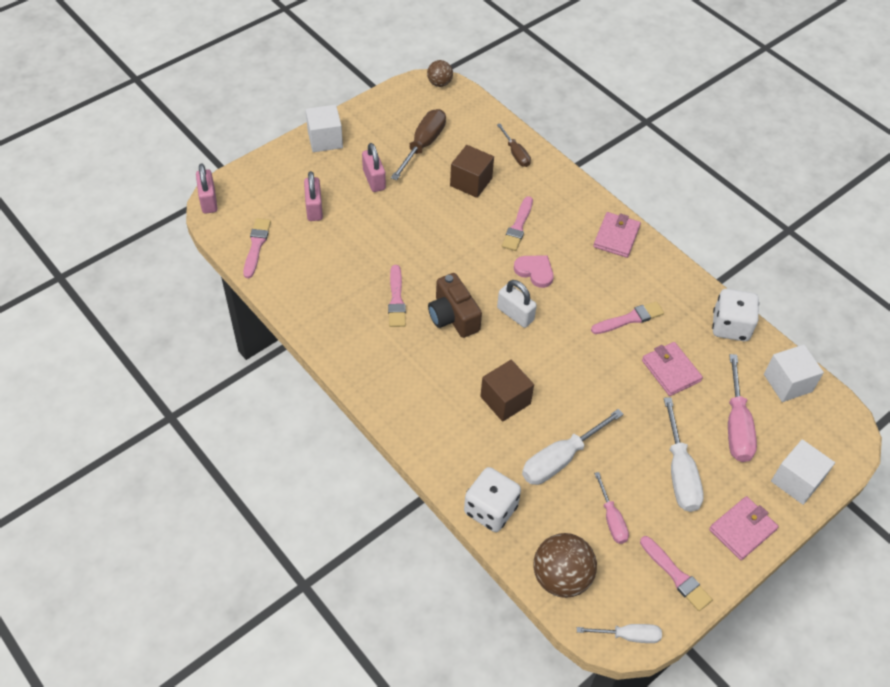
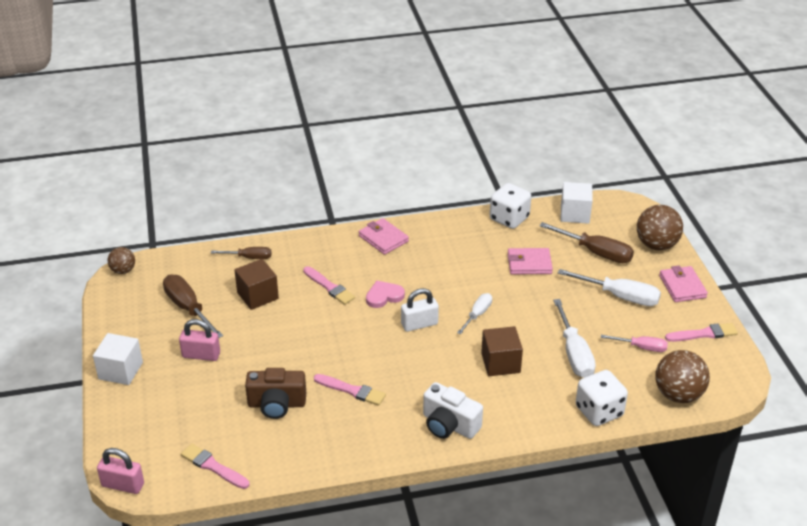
camera: 60 degrees left, 15 degrees down
(314, 208) = (201, 408): pink padlock -> none
(397, 390) = (449, 425): none -> white camera
(453, 317) = (396, 362): brown camera -> brown camera (276, 404)
(629, 319) = (467, 264): pink brush -> none
(629, 636) = (741, 378): white screwdriver -> white screwdriver (477, 314)
(736, 426) = (596, 253): pink screwdriver -> brown screwdriver
(796, 481) = (656, 245): white cube -> brown ball

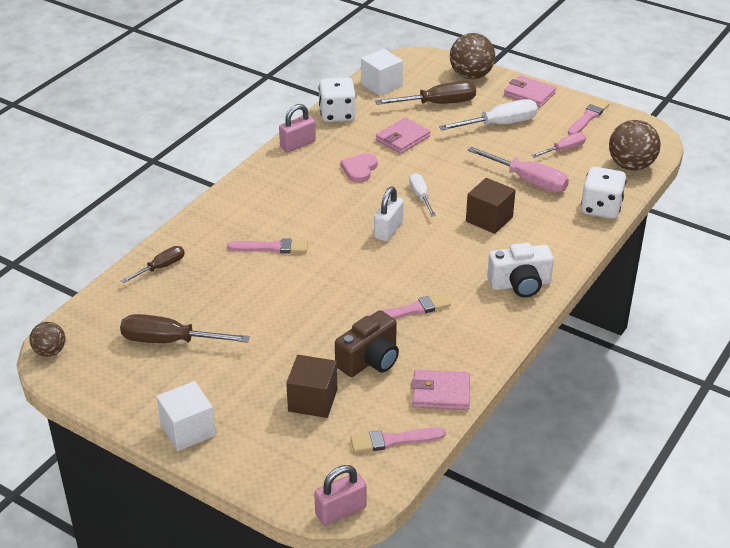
camera: 45 degrees left, 0 degrees up
(201, 355) = (243, 368): pink padlock -> pink padlock (298, 144)
(257, 295) = (218, 292): brown cube -> brown cube (312, 400)
(383, 239) = (258, 185): pink wallet -> pink wallet (441, 393)
(384, 296) = (328, 227): pink heart -> pink heart (359, 169)
(574, 354) = (529, 181): white screwdriver -> pink screwdriver

